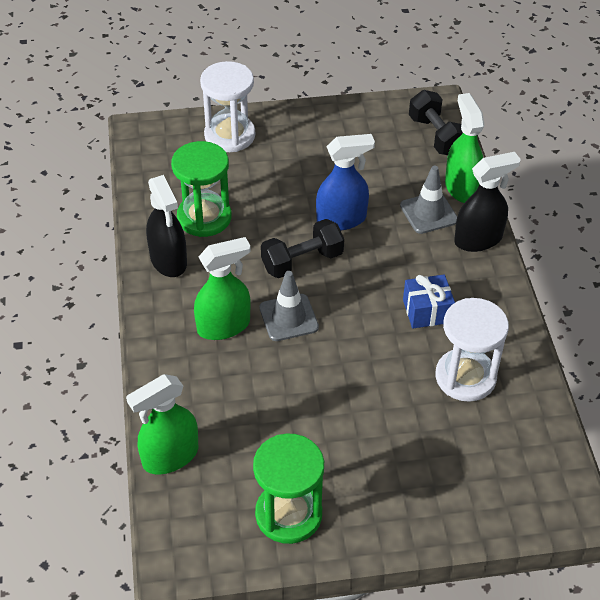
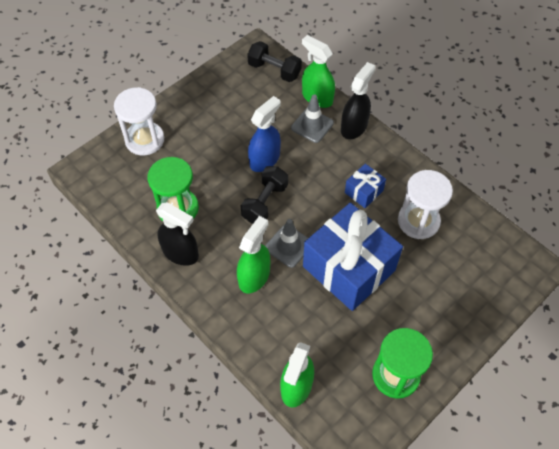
camera: 35 degrees left, 10 degrees up
(335, 378) = (349, 268): none -> blue gift

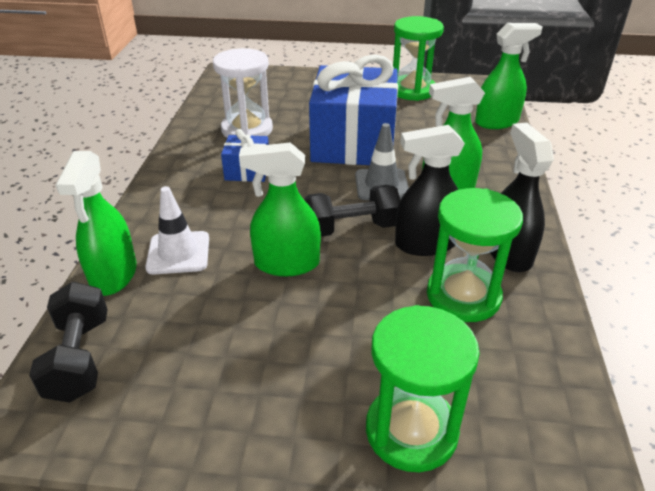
camera: 130 degrees left, 20 degrees down
(145, 140) = (411, 431): white hourglass -> green hourglass
(265, 159) = (286, 264): blue spray bottle -> green spray bottle
(312, 125) = (178, 253): grey traffic cone -> white traffic cone
(354, 127) = (147, 218): black spray bottle -> black spray bottle (425, 244)

